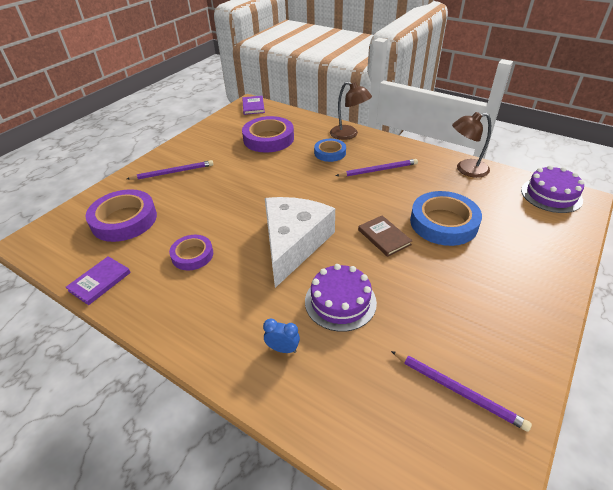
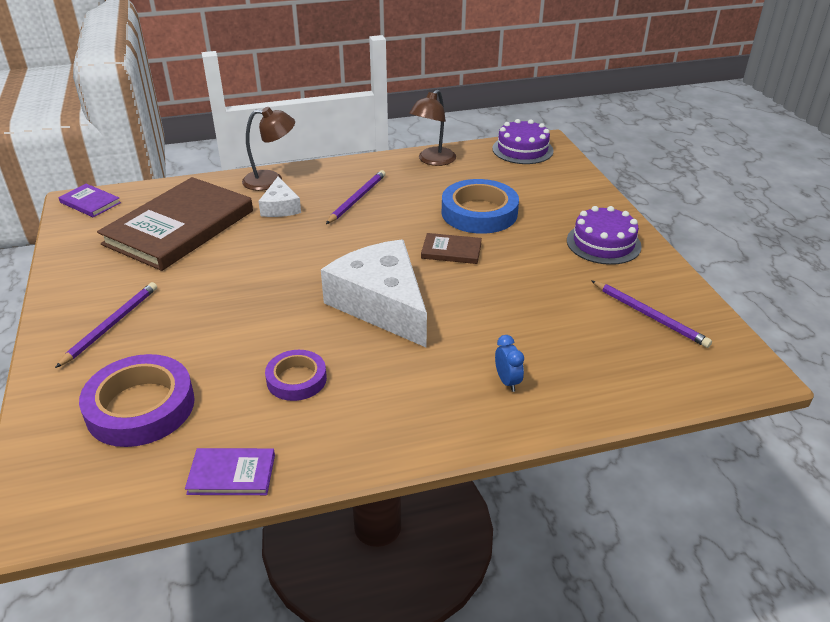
camera: 50 degrees left, 5 degrees down
(100, 281) = (231, 474): purple book -> purple book turned 75 degrees counterclockwise
(268, 139) = (179, 227): purple tape -> brown book
(283, 349) = (507, 381): blue clock -> blue clock turned 105 degrees clockwise
(330, 153) = (280, 207): blue tape -> white cheese
(340, 301) = (495, 319): purple cake -> purple cake (603, 243)
(457, 390) = (649, 315): purple pencil -> purple pencil turned 60 degrees clockwise

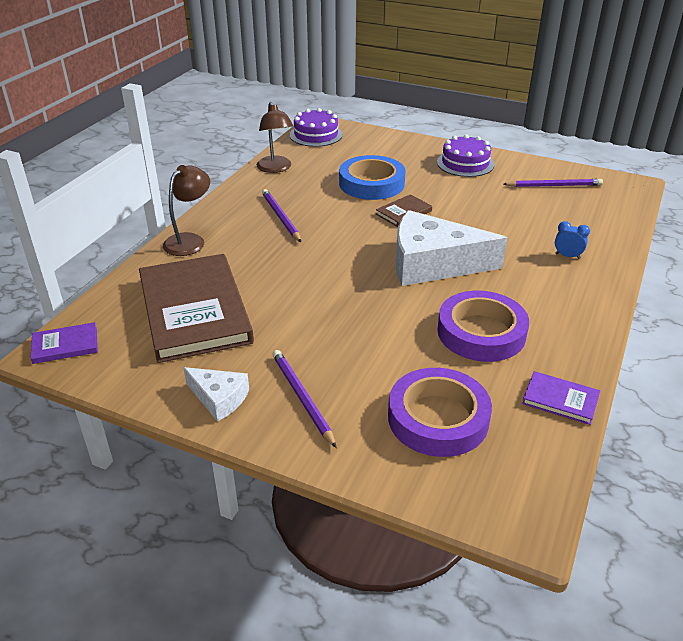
camera: 50 degrees left, 0 degrees up
(231, 474) = (560, 400): purple book -> purple book turned 75 degrees clockwise
(280, 207) = (239, 252): white cheese -> white cheese (219, 398)
(296, 379) = (481, 332): purple tape -> purple tape, size x1.69

